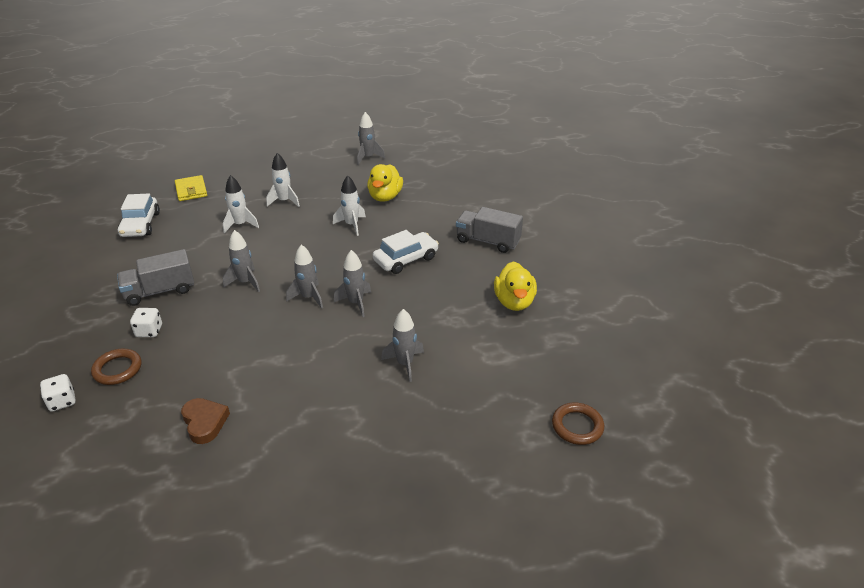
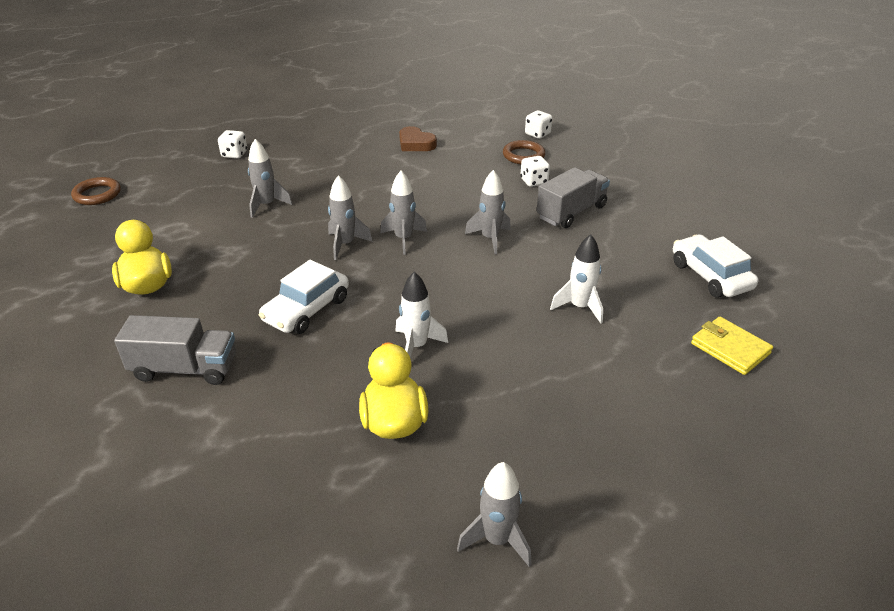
camera: 160 degrees right, 0 degrees up
(284, 201) = (560, 365): white rocket -> none
(419, 462) = (234, 154): none -> white dice

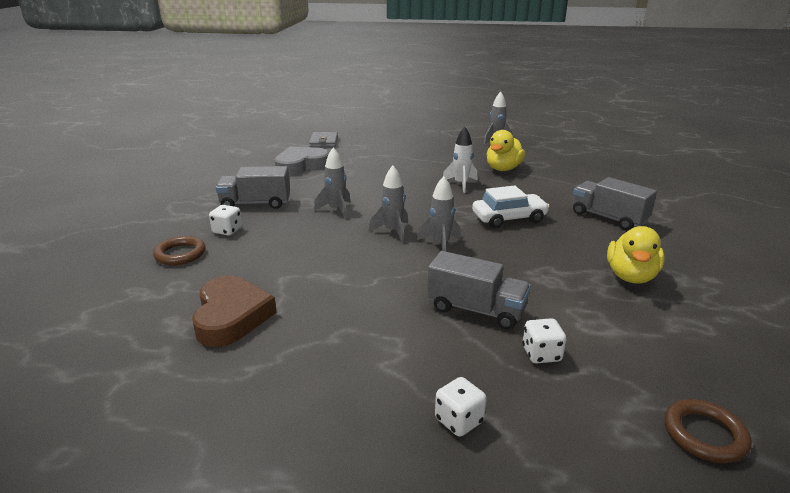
camera: 140 degrees left, 10 degrees down
(267, 205) = (476, 309): grey rocket -> grey truck
(415, 144) = (231, 316): brown heart -> brown heart, size x1.52
(537, 134) = (115, 269): white dice -> white dice (541, 354)
(579, 307) = (354, 169): white rocket -> none
(646, 282) = (301, 165): none -> grey heart
(710, 276) = (268, 157): white car -> none
(730, 348) = (324, 142): yellow wallet -> grey wallet

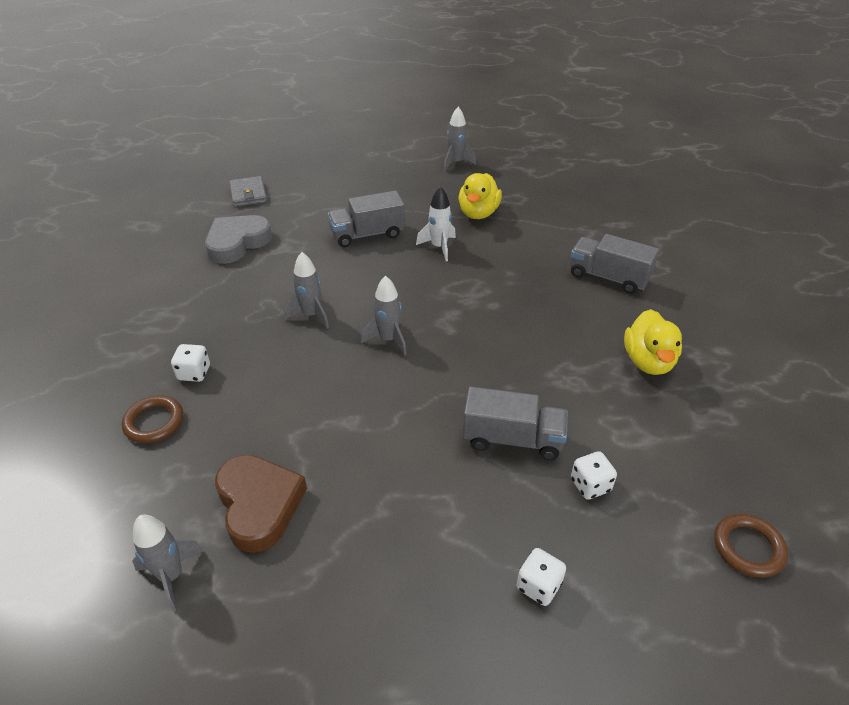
camera: 15 degrees left, 15 degrees up
(256, 203) = (208, 320): grey truck -> grey truck (367, 234)
(440, 245) = (447, 351): grey rocket -> grey rocket (171, 576)
(509, 218) = (507, 295): white car -> none

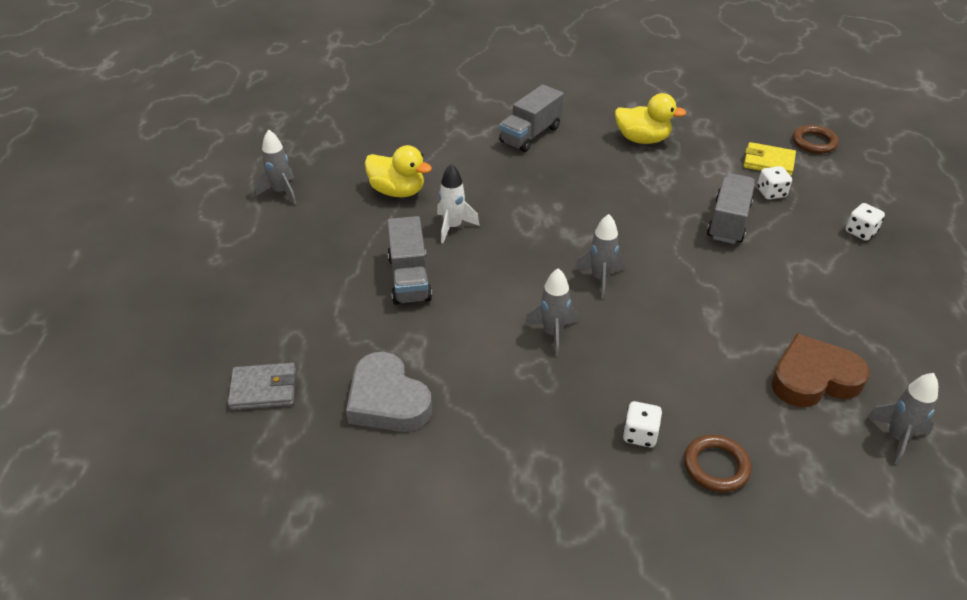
camera: 80 degrees left, 0 degrees up
(663, 486) = (768, 162): none -> yellow wallet

